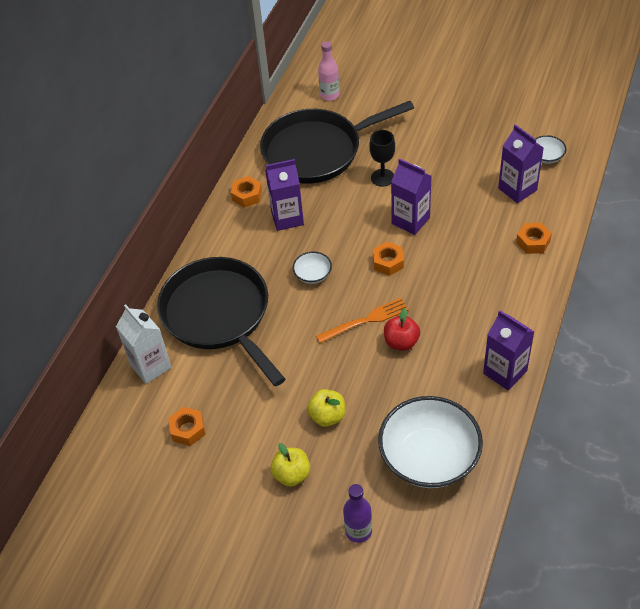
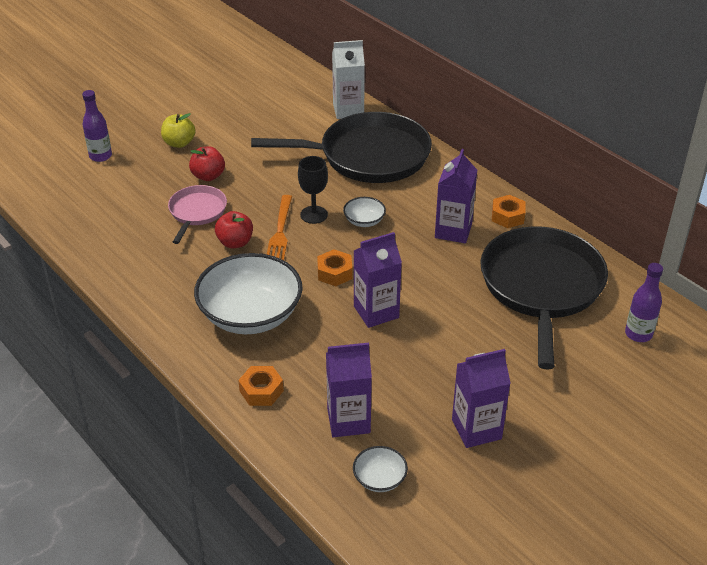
camera: 115 degrees right, 10 degrees down
(188, 429) = (270, 111): orange nut -> none
(327, 416) = (208, 176): yellow apple -> red apple
(329, 95) = (638, 334): pink bottle -> purple bottle
(382, 177) = (458, 319): black goblet -> black goblet (314, 215)
(383, 393) = (197, 212): none -> pink pan
(429, 457) = (114, 211): white bowl -> white bowl (250, 315)
(505, 372) = (137, 290): purple carton -> purple carton (476, 429)

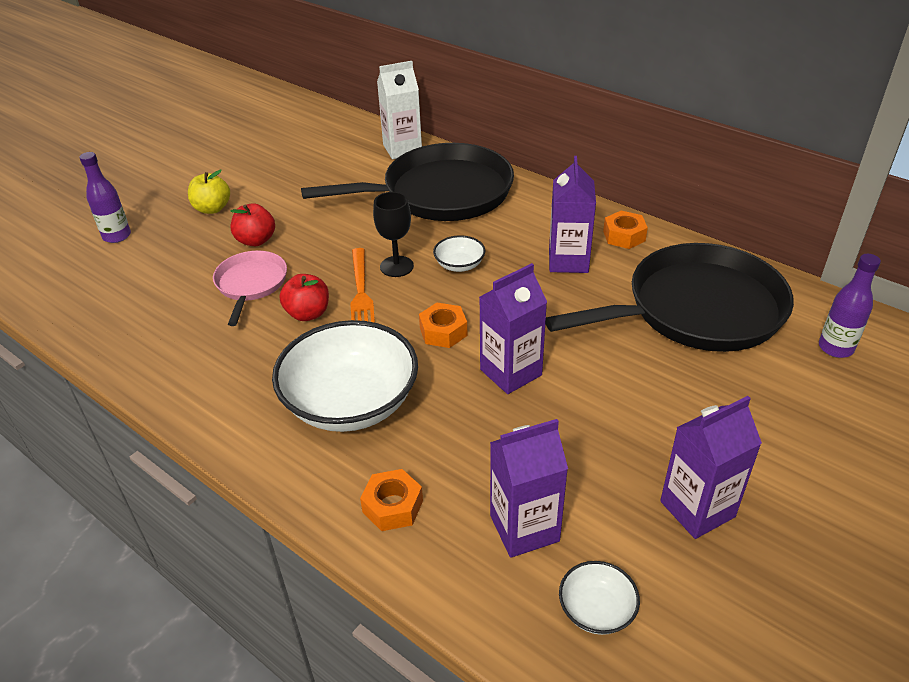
camera: 10 degrees left, 0 degrees up
(541, 286) = (697, 309): black pan -> black pan turned 75 degrees clockwise

